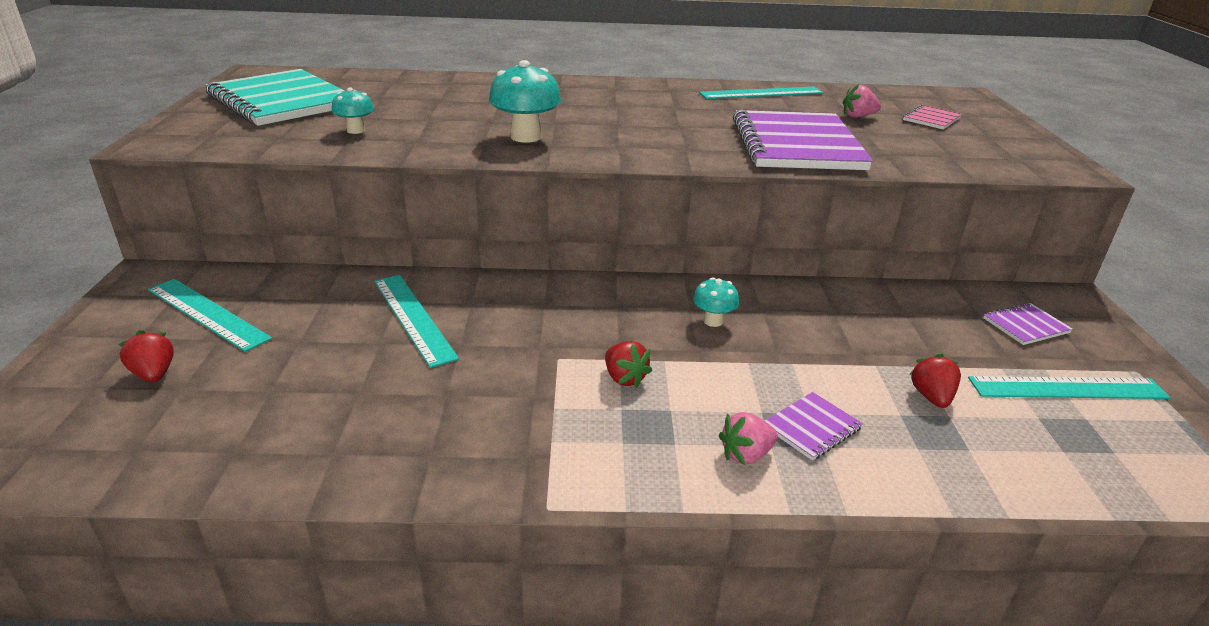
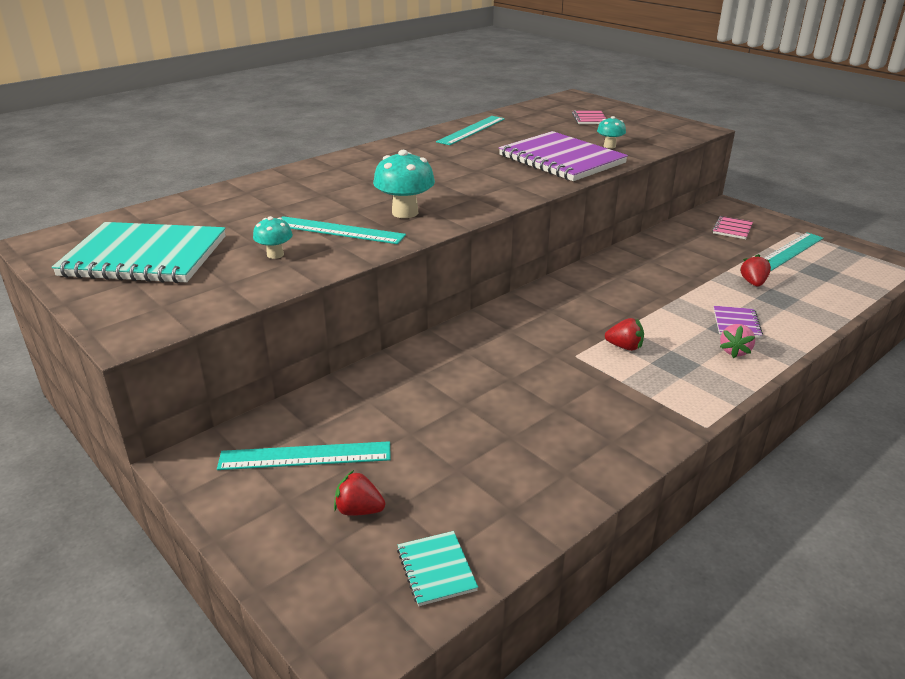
camera: 40 degrees left, 0 degrees up
(99, 455) = (436, 569): none -> turquoise notebook
(414, 318) = (452, 379): turquoise ruler -> turquoise ruler (338, 230)
(713, 321) = (609, 294): turquoise mushroom -> turquoise mushroom (609, 146)
(858, 116) = (553, 129): pink strawberry -> none
(931, 397) = (753, 283): red strawberry -> red strawberry turned 45 degrees clockwise
(1025, 326) = (732, 229): purple notebook -> pink notebook

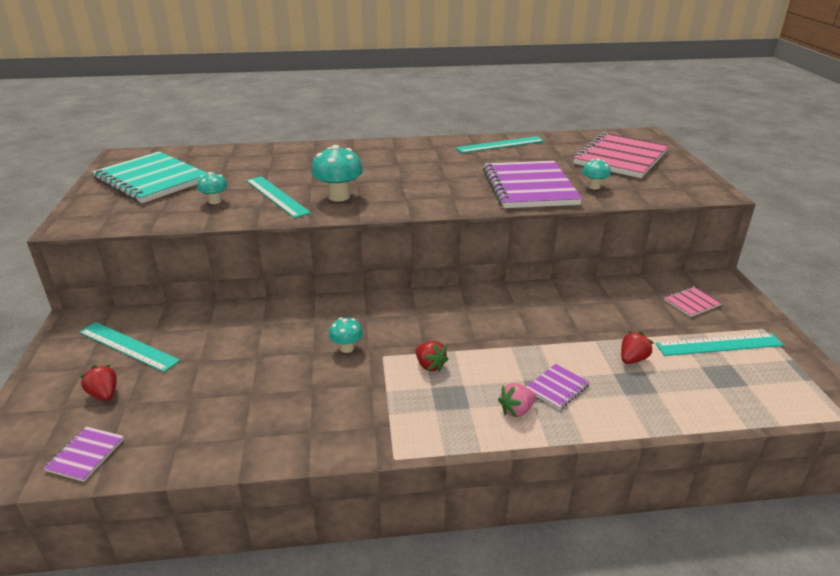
camera: 35 degrees right, 0 degrees up
(436, 569) = (85, 455): turquoise notebook -> purple notebook
(534, 362) = (346, 348): none -> turquoise mushroom
(589, 119) = (620, 158): pink notebook -> pink notebook, size x2.36

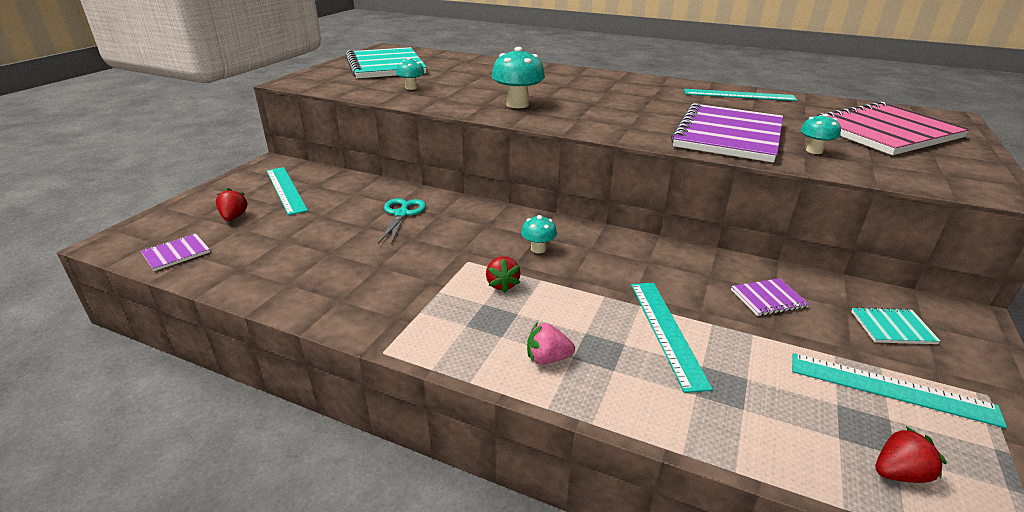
camera: 30 degrees right, 0 degrees up
(277, 196) = (465, 94): turquoise ruler -> turquoise ruler (667, 331)
(279, 332) = (402, 214): none -> turquoise scissors
(346, 348) = (443, 244): turquoise mushroom -> turquoise mushroom (538, 249)
(557, 388) = (616, 354): purple notebook -> purple notebook (768, 299)
(632, 359) = (743, 360): red strawberry -> red strawberry (899, 473)
(692, 303) = (892, 327): pink notebook -> turquoise notebook

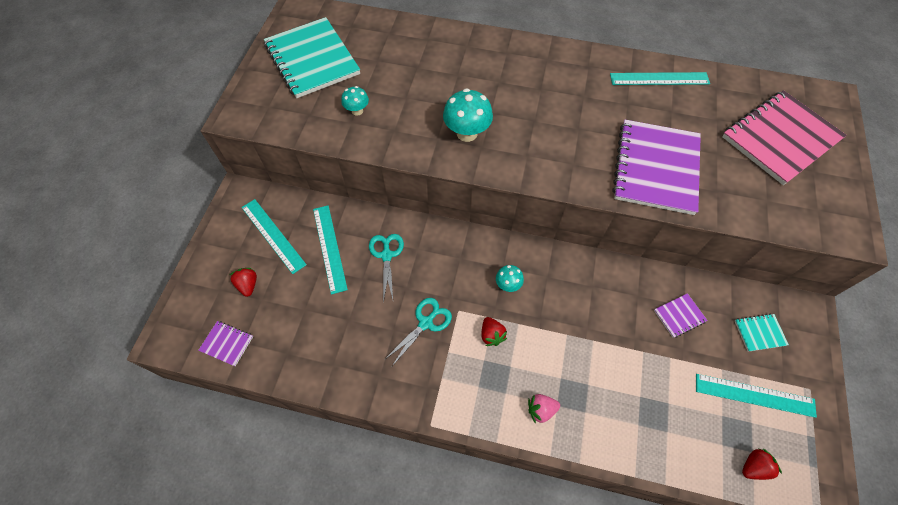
camera: 10 degrees left, 30 degrees up
(176, 253) = (227, 343): purple notebook -> purple notebook turned 75 degrees clockwise
(422, 265) = (426, 323): none -> turquoise scissors
(667, 331) = (614, 366): turquoise ruler -> turquoise ruler (330, 248)
(814, 151) = (724, 185): turquoise mushroom -> none

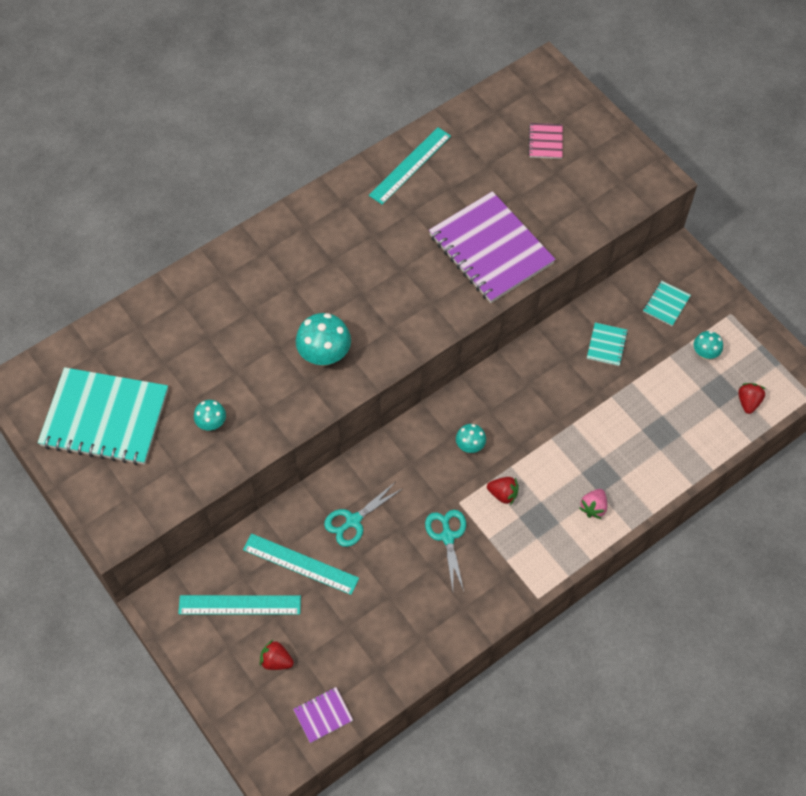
camera: 50 degrees left, 0 degrees up
(386, 255) = (353, 521): turquoise scissors -> turquoise scissors turned 75 degrees counterclockwise
(679, 316) = (606, 345): purple notebook -> turquoise notebook
(754, 395) = (705, 353): turquoise ruler -> turquoise mushroom
(780, 138) = (545, 142): pink notebook -> pink notebook, size x0.42

